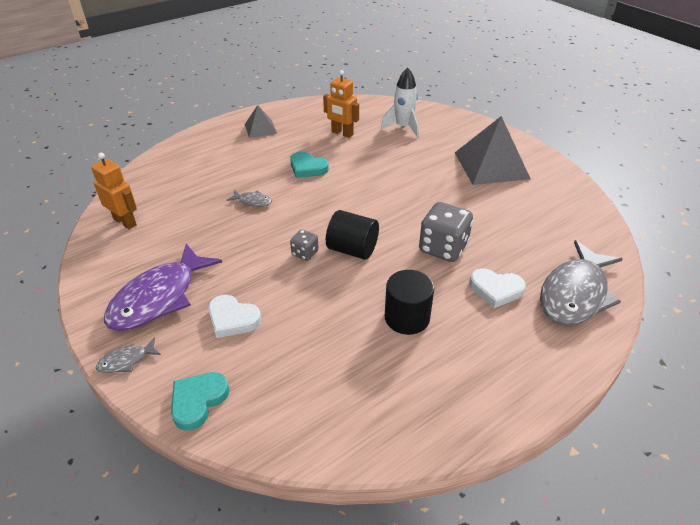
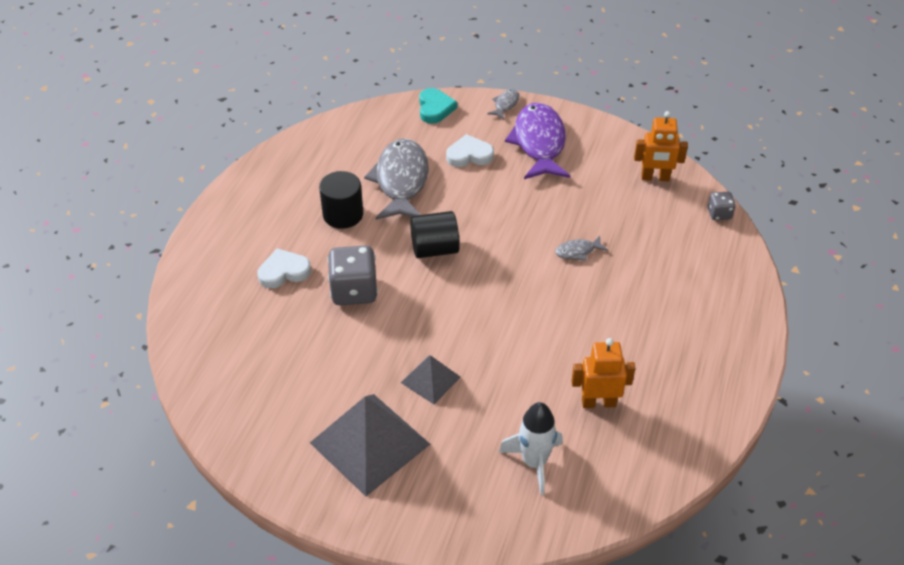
camera: 145 degrees right, 5 degrees up
(260, 129) = (702, 355): grey pyramid -> grey pyramid (430, 379)
(305, 253) = (471, 226): grey dice -> grey dice (719, 214)
(307, 168) = (575, 321): turquoise heart -> none
(575, 293) = (211, 301): grey fish -> grey fish (401, 181)

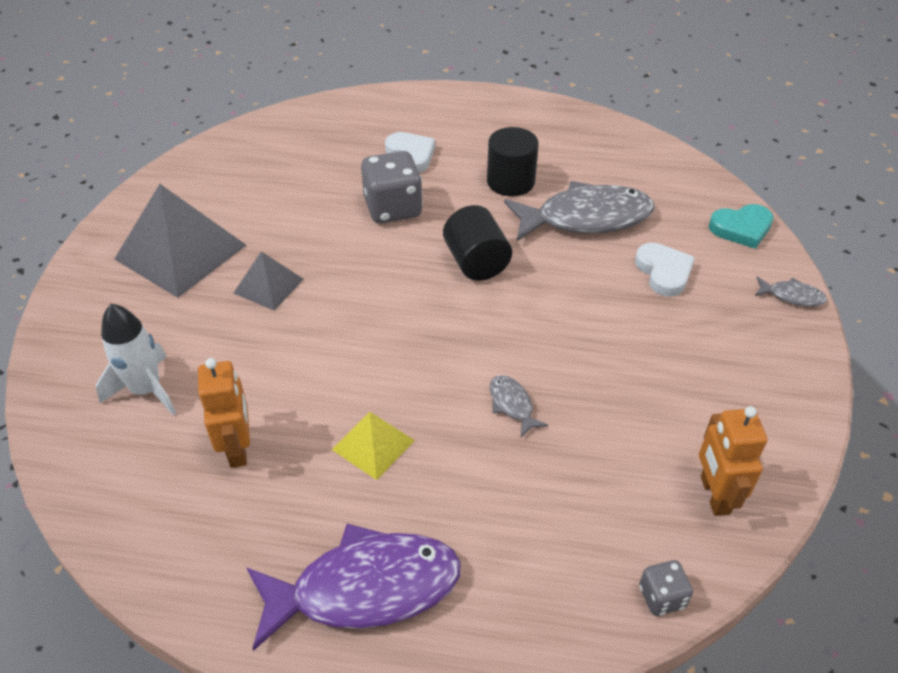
camera: 80 degrees right, 0 degrees up
(539, 143) = (726, 341): purple fish -> purple fish (365, 588)
(603, 326) = (373, 444): none -> yellow pyramid

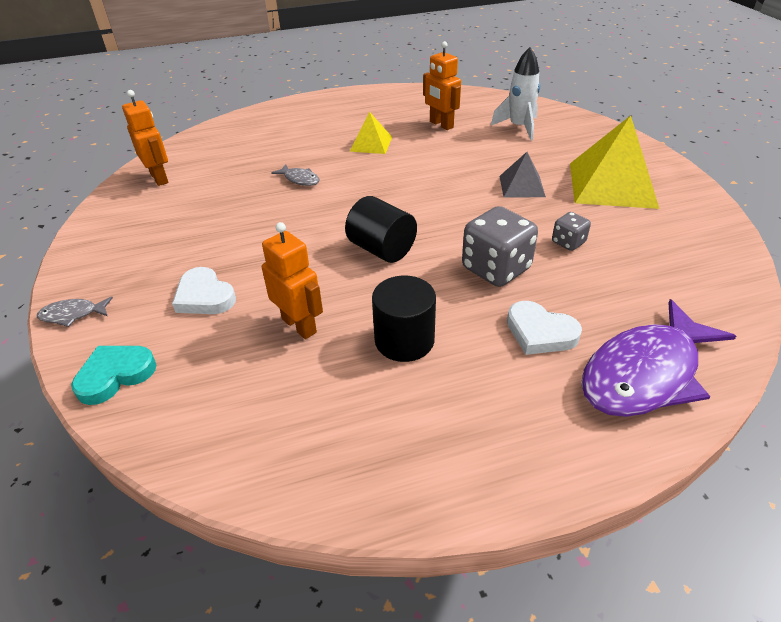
camera: 155 degrees right, 5 degrees down
(181, 252) = (612, 184): grey pyramid -> yellow pyramid
(365, 588) = (334, 109): purple fish -> purple fish (645, 373)
(586, 218) = (299, 325): grey fish -> orange robot
(661, 597) = (189, 140): grey dice -> grey dice (568, 242)

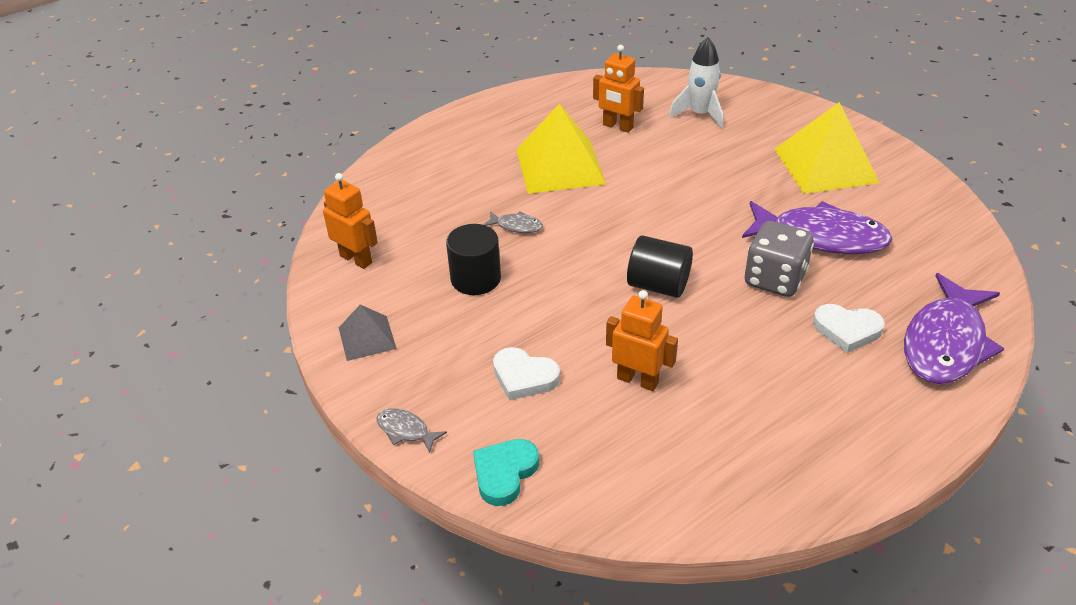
camera: 20 degrees left, 0 degrees up
(73, 315) = (406, 430): grey fish -> grey fish turned 60 degrees clockwise
(371, 144) = (560, 166): yellow pyramid -> yellow pyramid, size x1.90
(404, 340) = (740, 368): black cylinder -> black cylinder (475, 279)
(521, 186) = (744, 185): grey pyramid -> grey pyramid (367, 338)
(568, 242) = (821, 237): grey dice -> purple fish

